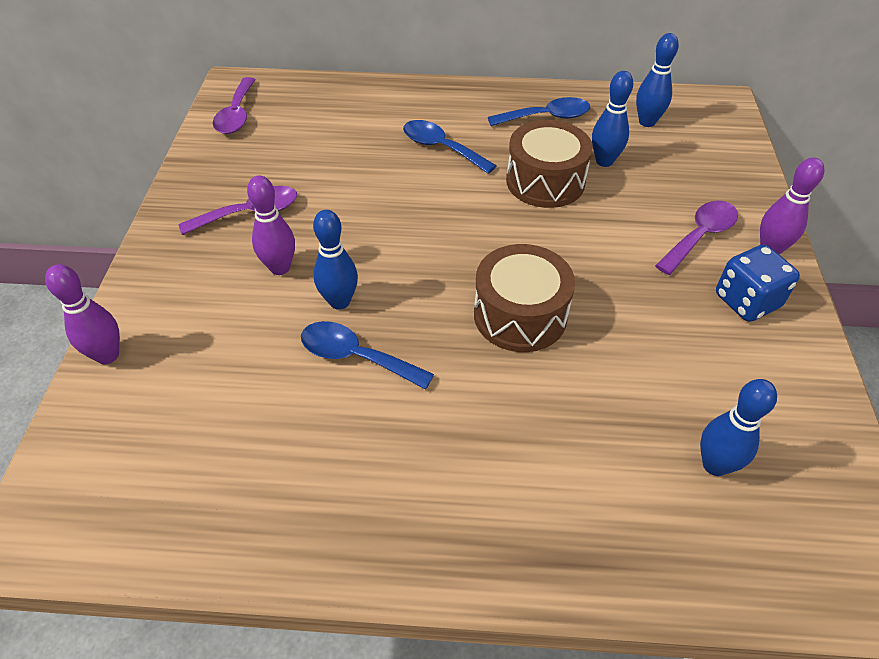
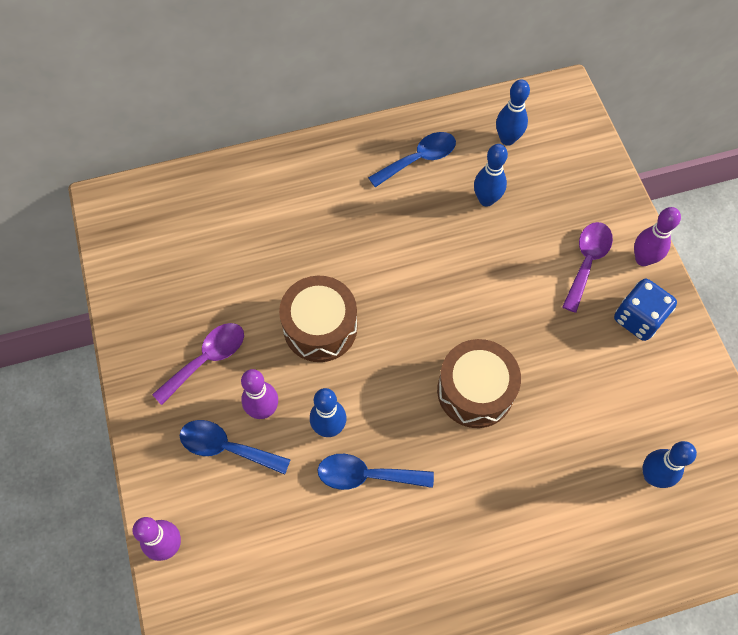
camera: 20 degrees left, 15 degrees up
(237, 114) = (131, 243): purple spoon -> none
(441, 148) = (341, 227): blue spoon -> blue spoon (226, 447)
(545, 181) = (445, 240): brown drum -> brown drum (320, 327)

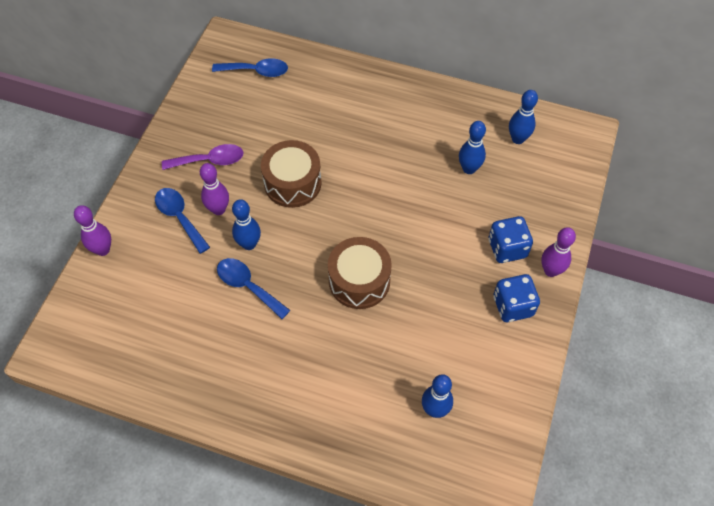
camera: 35 degrees right, 5 degrees down
(419, 159) = (444, 118): blue spoon -> blue spoon (256, 71)
(587, 262) = (507, 248): purple spoon -> blue dice

